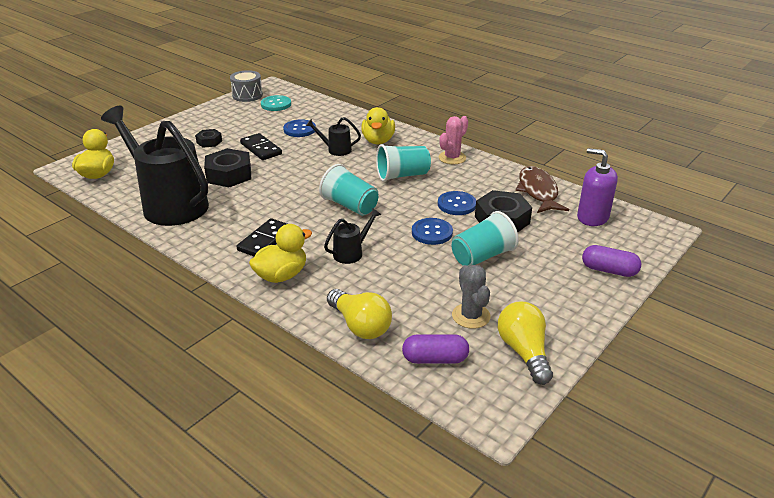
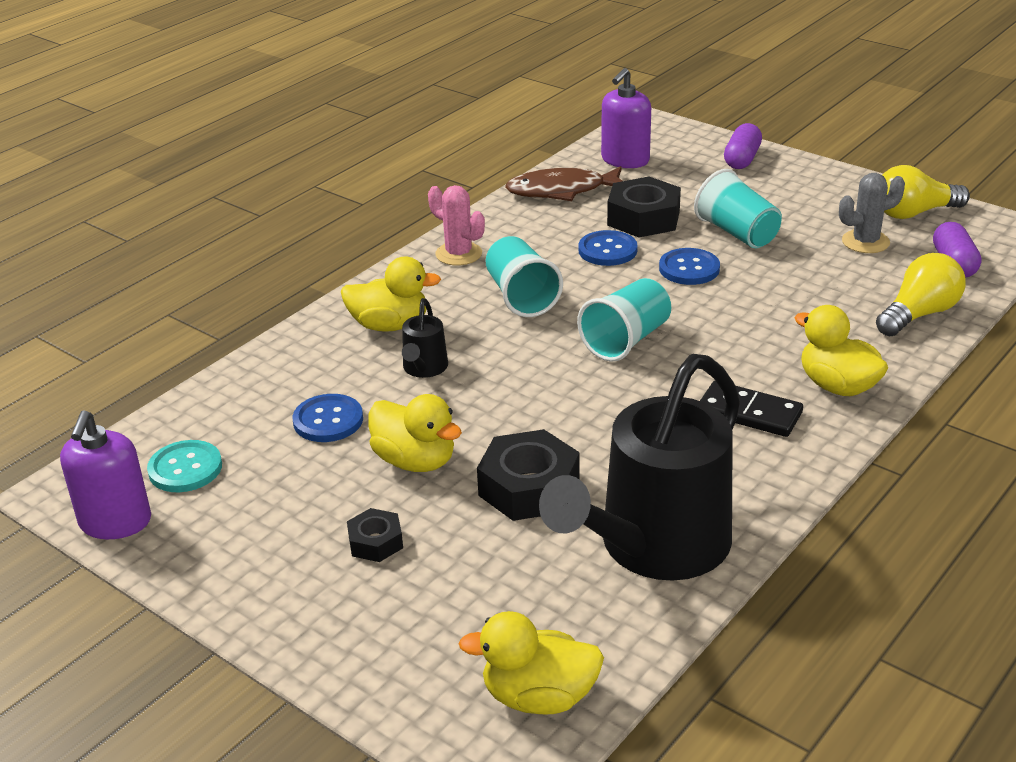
camera: 90 degrees left, 0 degrees up
(247, 95) = (115, 522): grey drum -> purple soap dispenser
(261, 149) = (415, 461): black domino -> yellow duck
(351, 252) = (759, 330): black watering can -> none

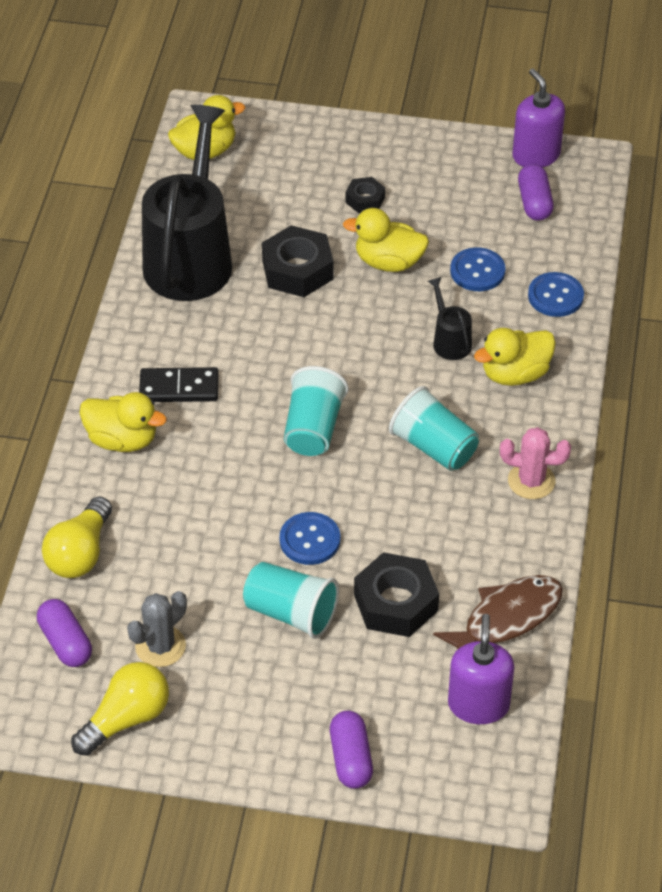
camera: 150 degrees right, 15 degrees up
(185, 468) = (534, 202): turquoise button -> purple capsule
(607, 250) = (399, 538): blue button -> blue button (555, 296)

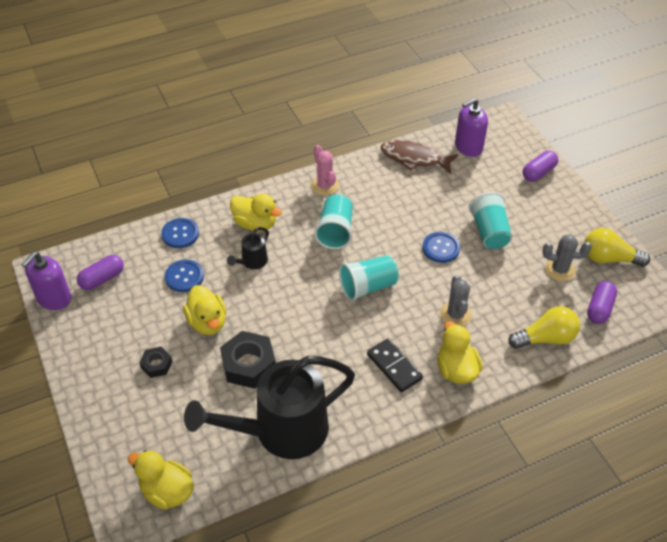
camera: 125 degrees left, 0 degrees up
(195, 488) = (455, 314): none -> grey cactus
(395, 603) = (444, 198): black nut -> none

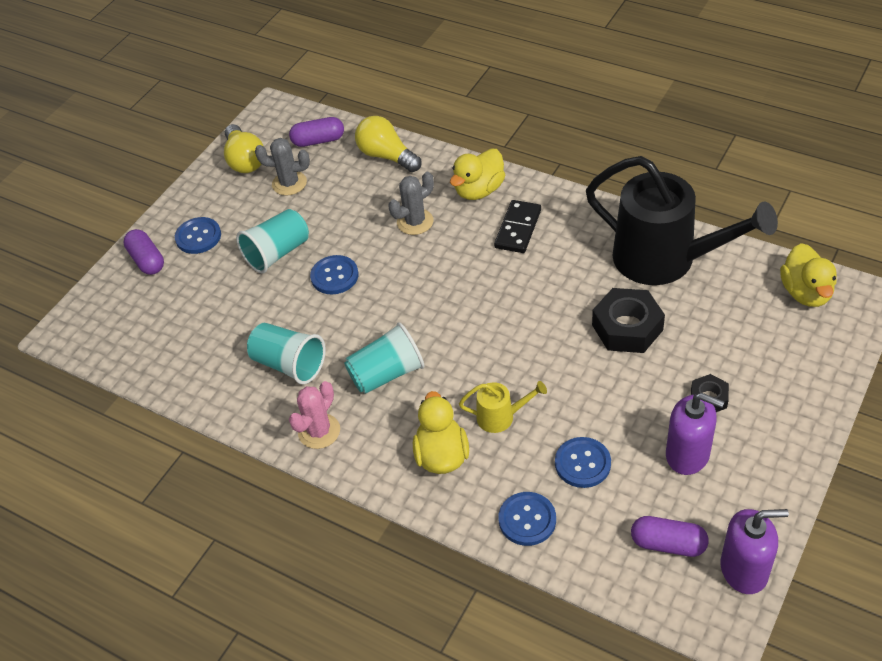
camera: 120 degrees left, 0 degrees up
(207, 322) = (617, 396): yellow duck -> none
(252, 262) = (501, 417): black watering can -> yellow watering can
(368, 287) = (441, 300): turquoise cup -> turquoise cup (289, 364)
(414, 158) = (200, 376): brown fish -> none
(468, 147) = (142, 339): purple soap dispenser -> purple soap dispenser (688, 454)
(538, 173) = (147, 260): purple capsule -> purple capsule turned 45 degrees clockwise
(541, 203) = (198, 237): none -> blue button
(559, 269) = (289, 183): grey cactus -> grey cactus turned 60 degrees counterclockwise

